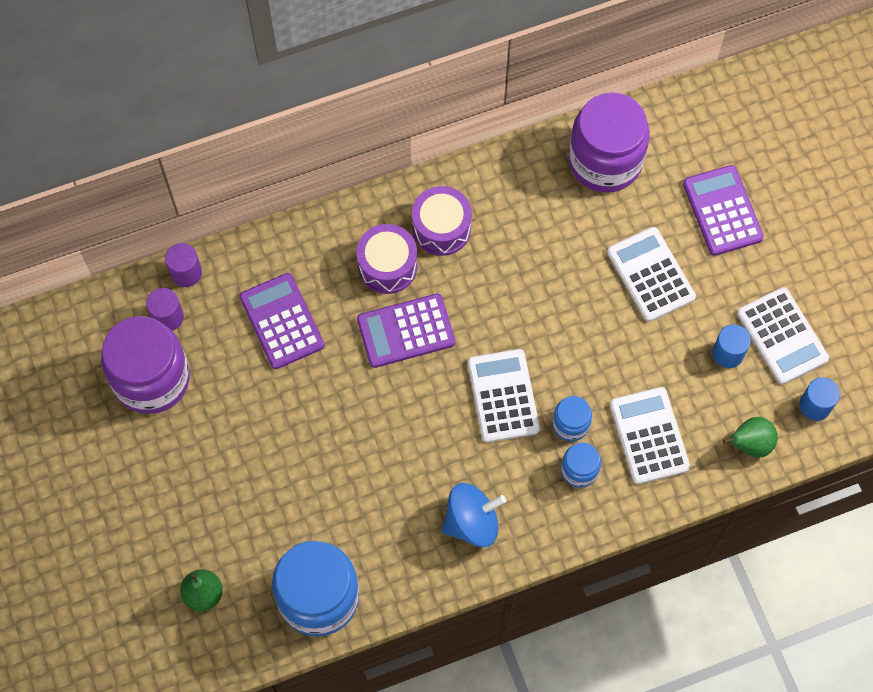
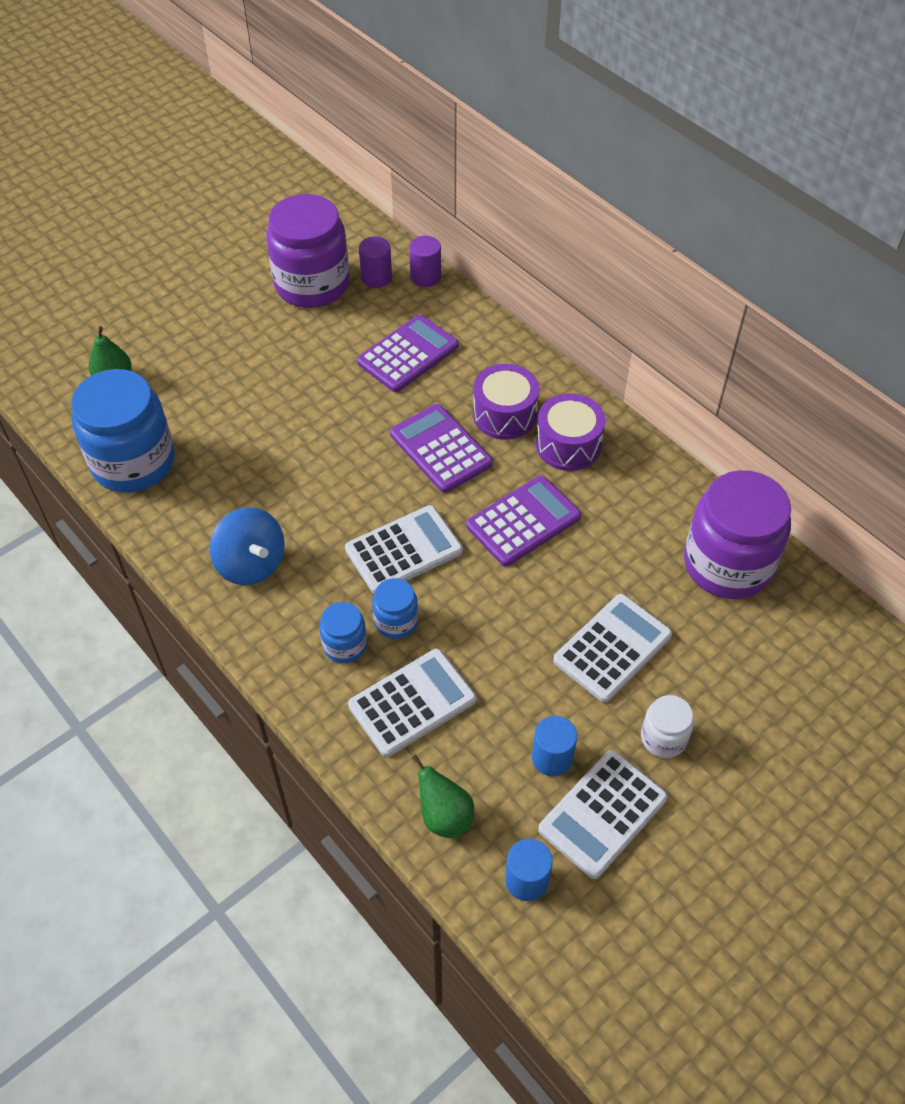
camera: 70 degrees right, 15 degrees down
(722, 211) = (733, 700): purple calculator -> purple calculator (523, 521)
(737, 271) = (663, 738): none -> white jar

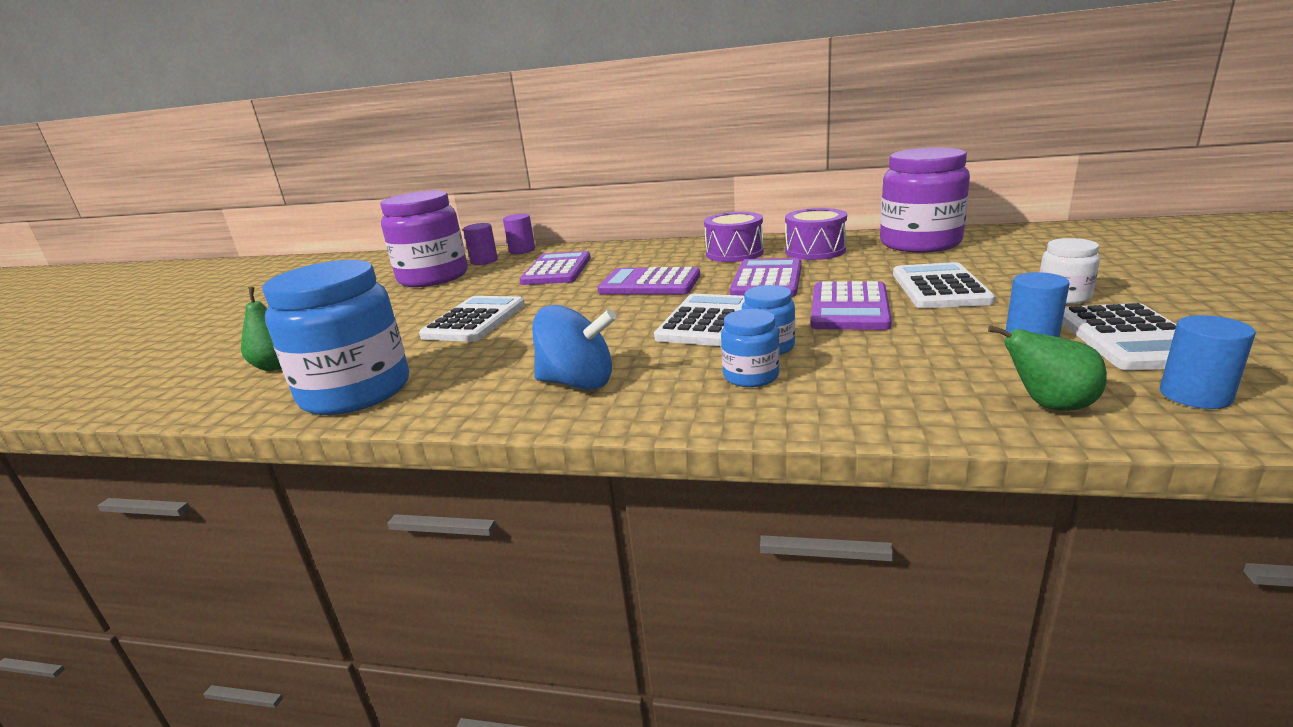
camera: 35 degrees left, 30 degrees down
(412, 703) = (873, 371): white calculator -> white calculator (475, 320)
(504, 414) = (670, 261): purple drum -> purple drum (815, 251)
(512, 618) = (849, 308): none -> purple calculator

